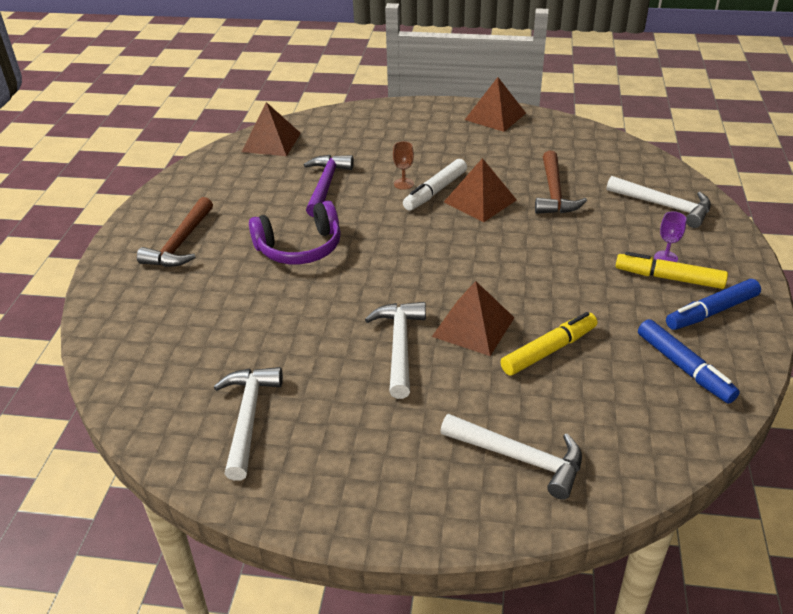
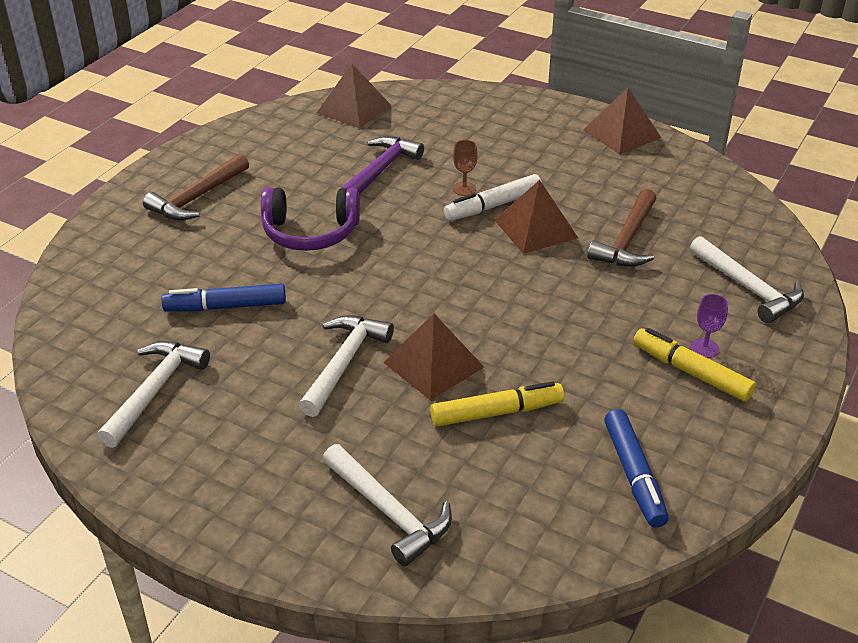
camera: 20 degrees right, 0 degrees up
(711, 312) = (713, 424): blue marker -> blue marker (226, 307)

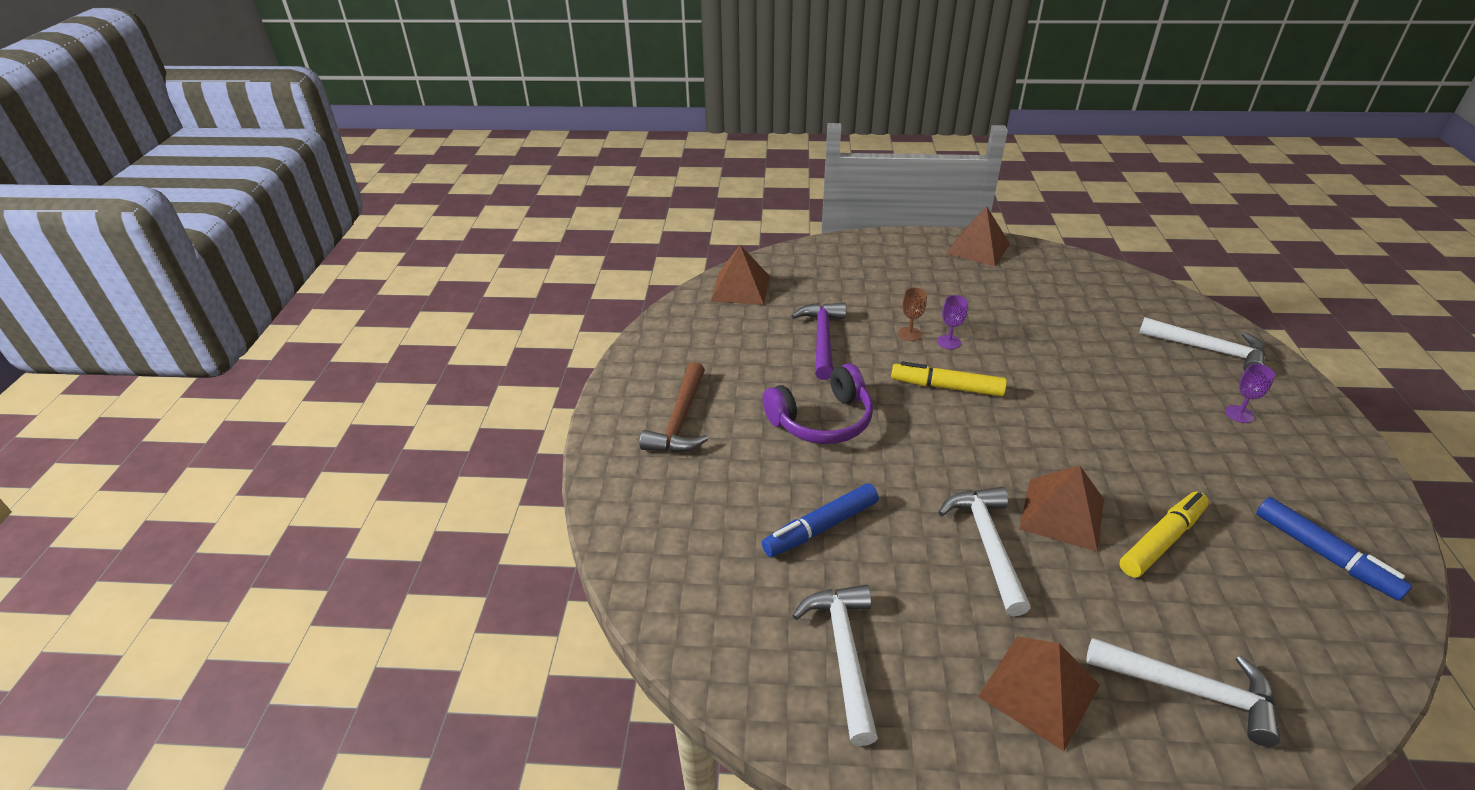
camera: 25 degrees left, 0 degrees up
(493, 206) = (948, 342): white marker -> purple goblet
(535, 229) = (1003, 352): brown pyramid -> brown pyramid (1039, 690)
(627, 240) = (1081, 339): brown hammer -> none
(691, 372) = (1254, 439): yellow marker -> yellow marker (946, 387)

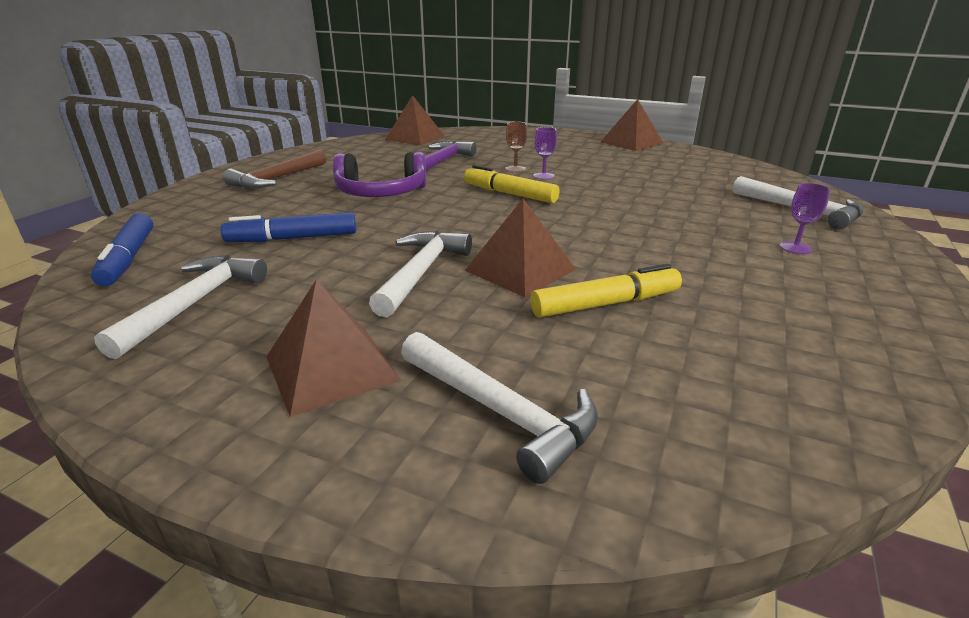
camera: 20 degrees right, 10 degrees down
(1324, 555) = (804, 352): blue marker -> blue marker (128, 258)

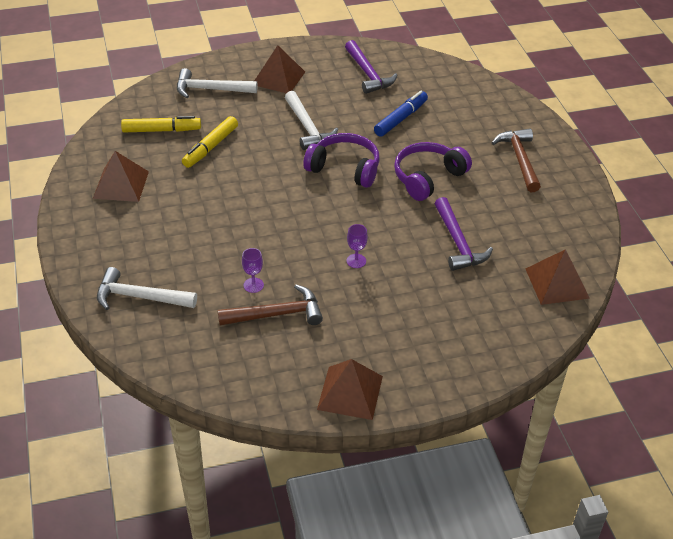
camera: 140 degrees right, 15 degrees up
(128, 258) = (443, 76): blue marker -> none
(195, 303) = (368, 74): white hammer -> purple hammer
(449, 223) = (344, 168): none -> purple headphones
(509, 194) = (349, 219): yellow marker -> yellow marker (161, 130)
(515, 168) = (390, 262): brown goblet -> none
(520, 269) = (266, 150): brown pyramid -> brown pyramid (121, 185)
(653, 173) = (277, 314): none -> brown hammer
(795, 248) = (136, 239): purple goblet -> purple goblet (253, 285)

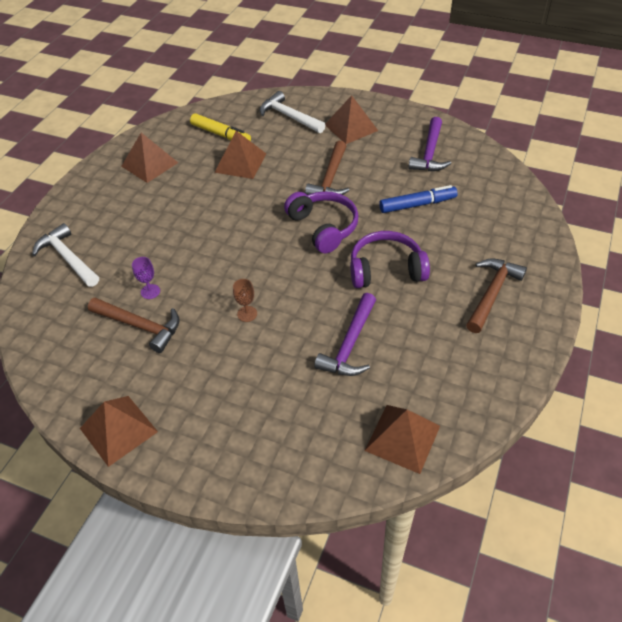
camera: 40 degrees right, 5 degrees up
(210, 147) = (240, 163): yellow marker -> brown pyramid
(308, 128) = (330, 179): white hammer -> brown hammer
(356, 261) = (247, 314): purple goblet -> brown goblet

